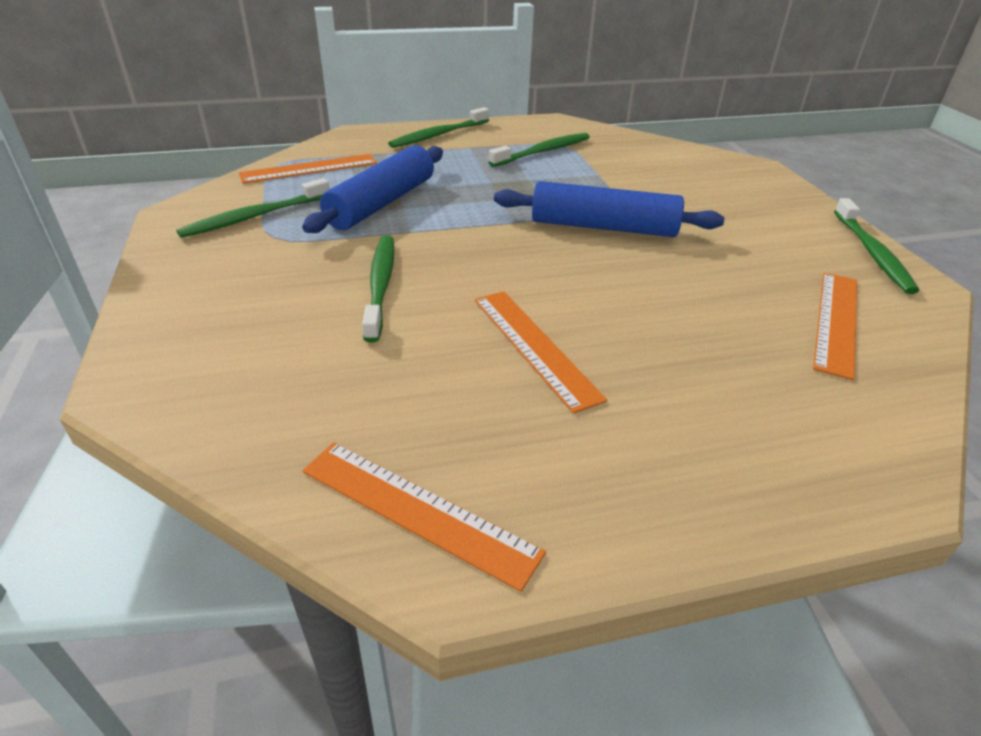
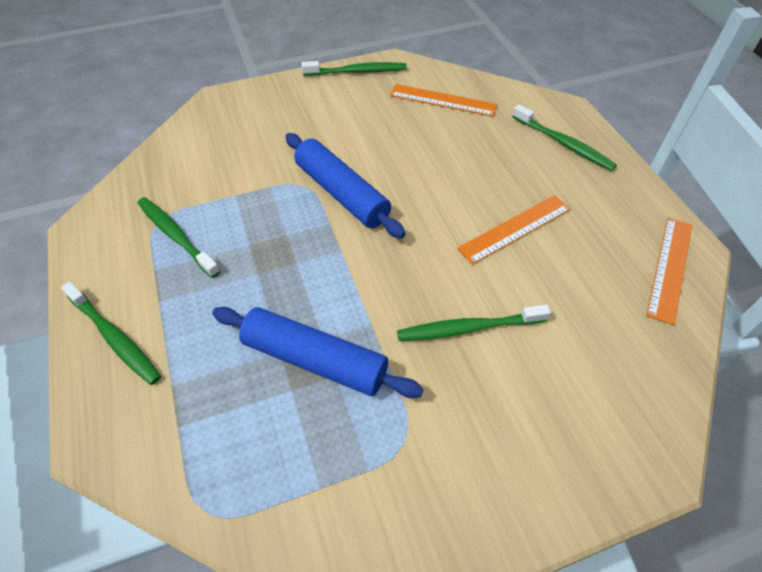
camera: 95 degrees left, 15 degrees up
(254, 217) = (363, 481): green toothbrush -> green toothbrush (564, 144)
(309, 169) = (223, 463): orange ruler -> none
(603, 227) = (342, 193): blue rolling pin -> blue rolling pin turned 45 degrees counterclockwise

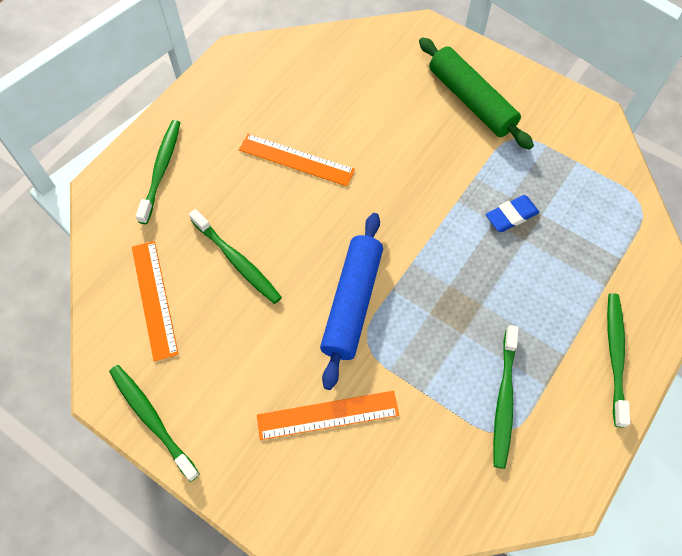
camera: 125 degrees left, 10 degrees up
(315, 360) = (511, 216): blue rolling pin -> blue eraser
(468, 328) = (412, 145): green toothbrush -> green toothbrush (237, 261)
(493, 432) = (471, 101): none -> green rolling pin
(670, 268) = (266, 60): orange ruler -> orange ruler (328, 415)

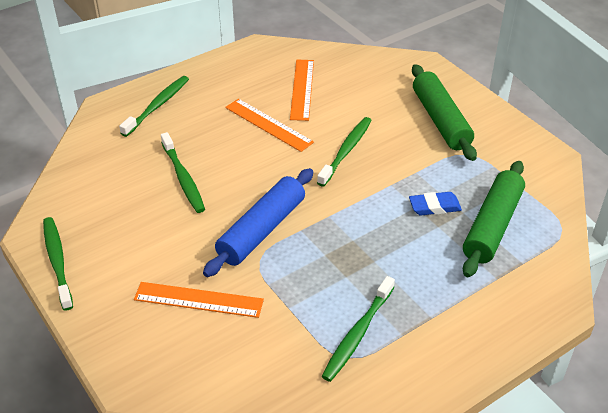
camera: 20 degrees right, 20 degrees down
(154, 299) = (105, 185): orange ruler -> orange ruler (302, 89)
(575, 222) = (492, 226): none -> green rolling pin
(615, 355) = (479, 331): green toothbrush -> green toothbrush (346, 151)

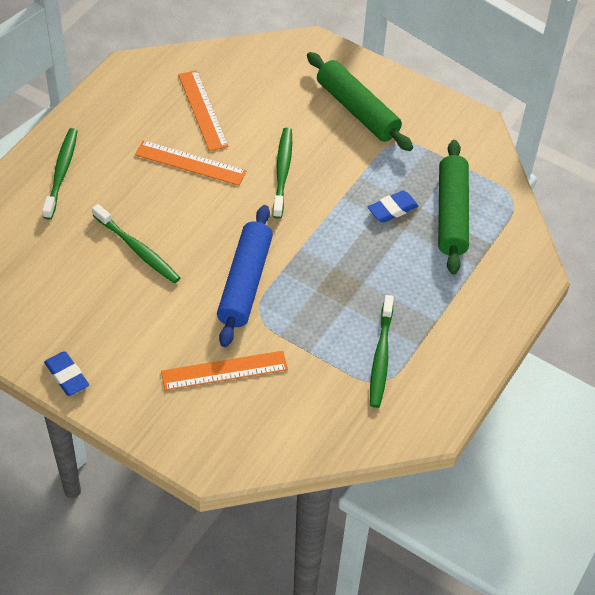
camera: 25 degrees left, 10 degrees up
(57, 261) = (67, 376): green toothbrush -> blue eraser

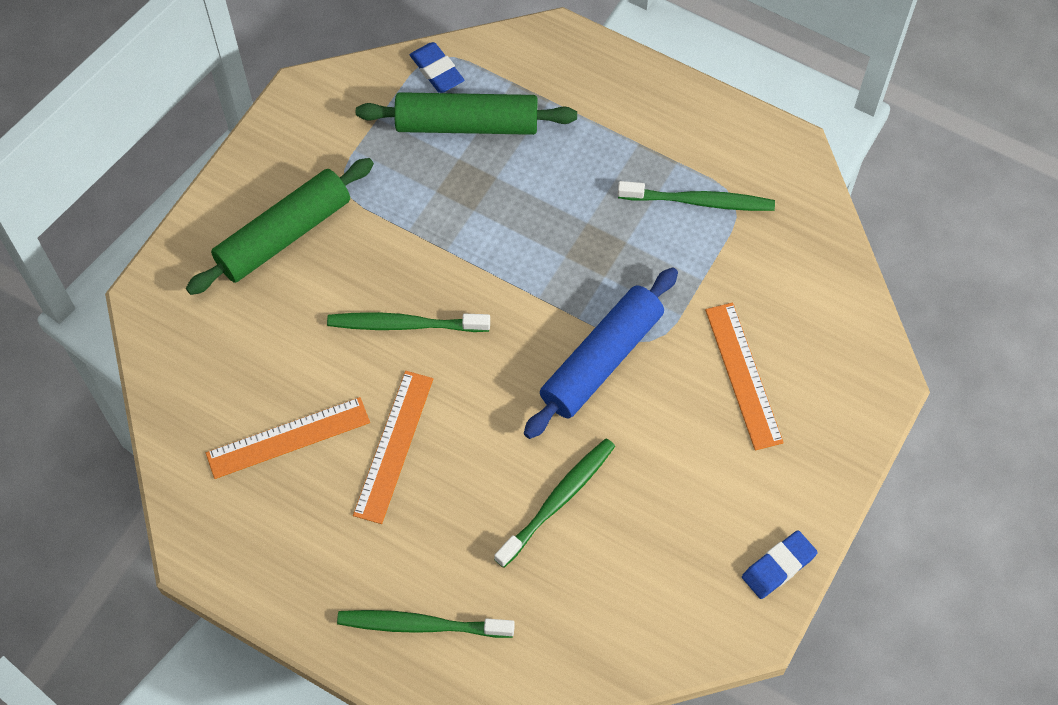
camera: 90 degrees left, 10 degrees up
(245, 282) = (601, 360): blue rolling pin -> blue rolling pin turned 60 degrees counterclockwise
(392, 209) = (463, 191): blue eraser -> blue eraser (437, 70)

